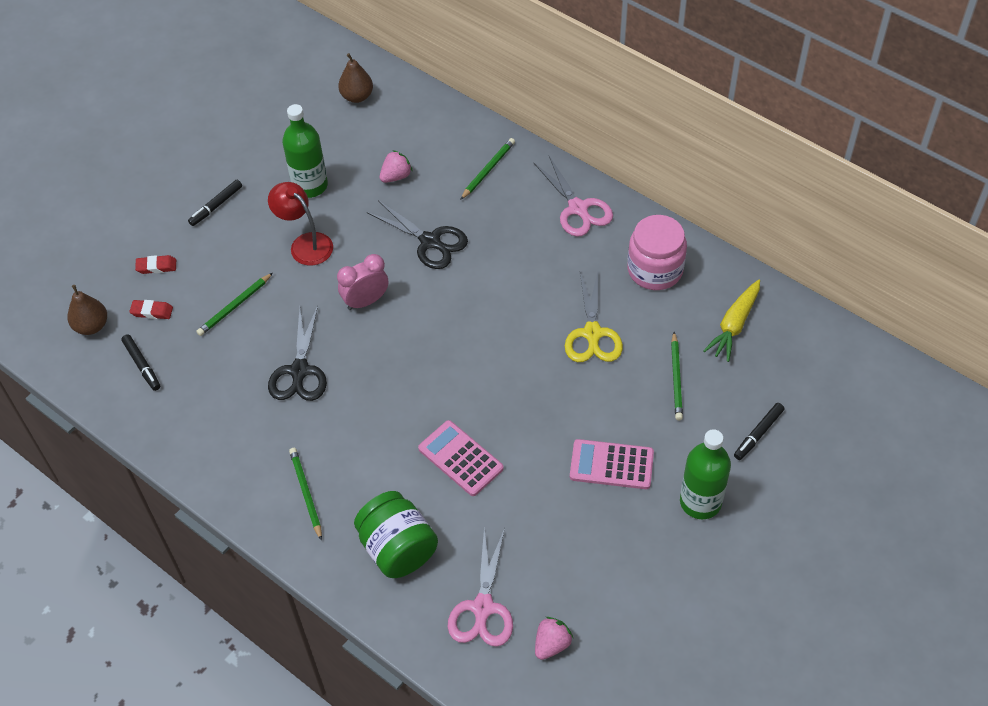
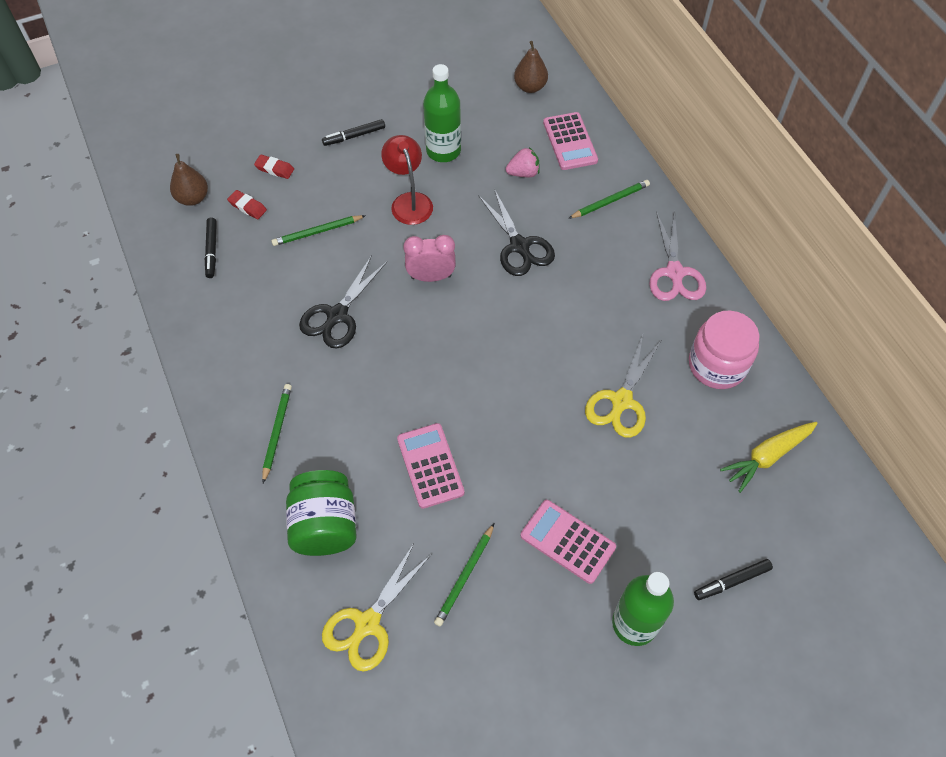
camera: 25 degrees right, 5 degrees up
(422, 132) = (570, 142): none -> pink calculator
(483, 608) = (367, 624): pink scissors -> yellow scissors
(552, 644) = (410, 695): pink strawberry -> none
(676, 378) = (679, 483): green pencil -> green pencil (465, 576)

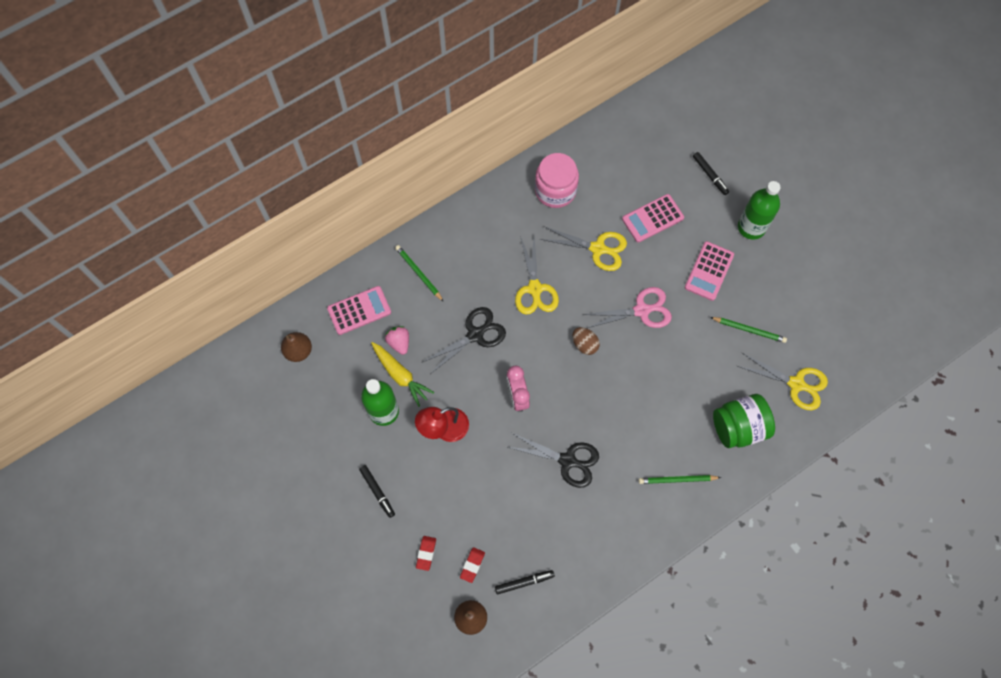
camera: 100 degrees left, 10 degrees up
(317, 232) = (489, 497): green pencil -> none
(430, 465) = (677, 366): pink calculator -> pink calculator (652, 218)
(484, 360) = (584, 344): none -> brown egg
(571, 317) = (535, 289): none -> yellow scissors
(675, 273) = (481, 222): pink scissors -> pink scissors (642, 310)
(767, 456) = (619, 158): yellow carrot -> yellow carrot (400, 375)

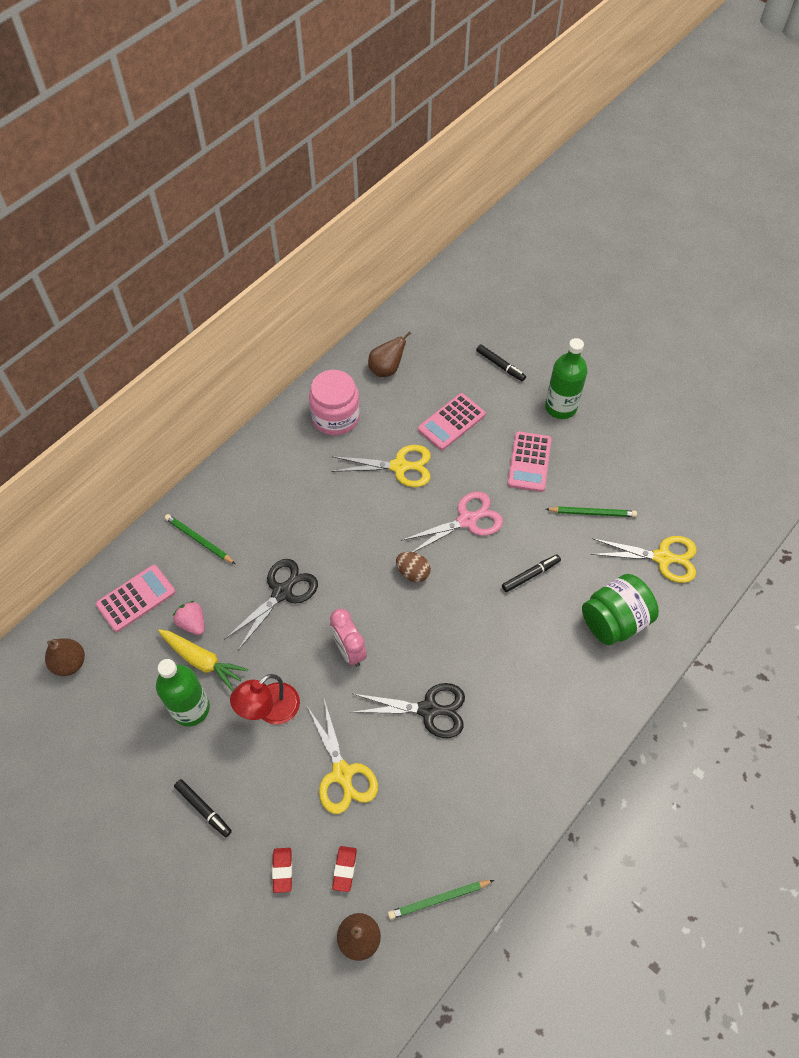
camera: 15 degrees left, 10 degrees down
(524, 582) = (415, 873): black marker -> black marker (530, 575)
(535, 289) = (339, 526): yellow scissors -> yellow scissors (342, 774)
(610, 155) = (386, 369): none -> brown pear
(677, 479) = (563, 698): green pencil -> green pencil (439, 899)

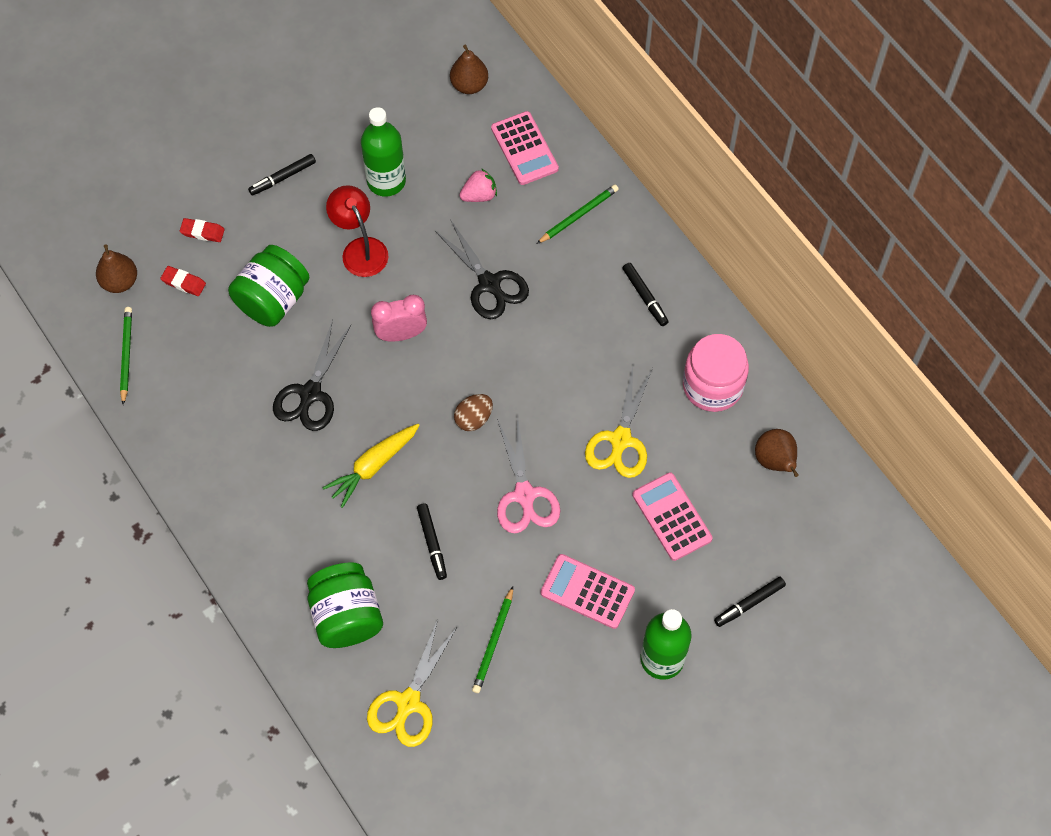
camera: 105 degrees right, 5 degrees up
(202, 661) = (434, 198): yellow carrot -> yellow carrot (373, 466)
(268, 476) = (645, 297): none -> black marker
(342, 774) = (273, 300): yellow scissors -> green jar

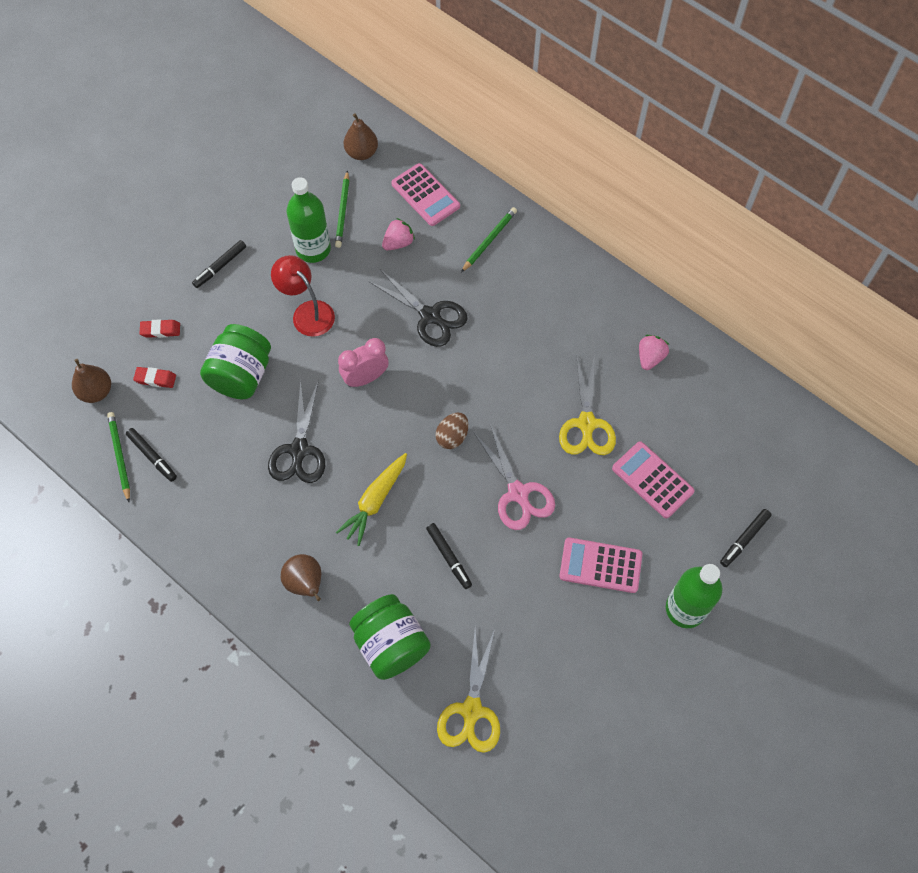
camera: 15 degrees left, 0 degrees up
(493, 642) = (531, 633): green pencil -> green pencil (343, 211)
(645, 297) = (568, 296): black marker -> black marker (152, 456)
(712, 385) = (650, 357): pink jar -> pink strawberry
(775, 461) = (724, 409): brown pear -> brown pear (305, 583)

